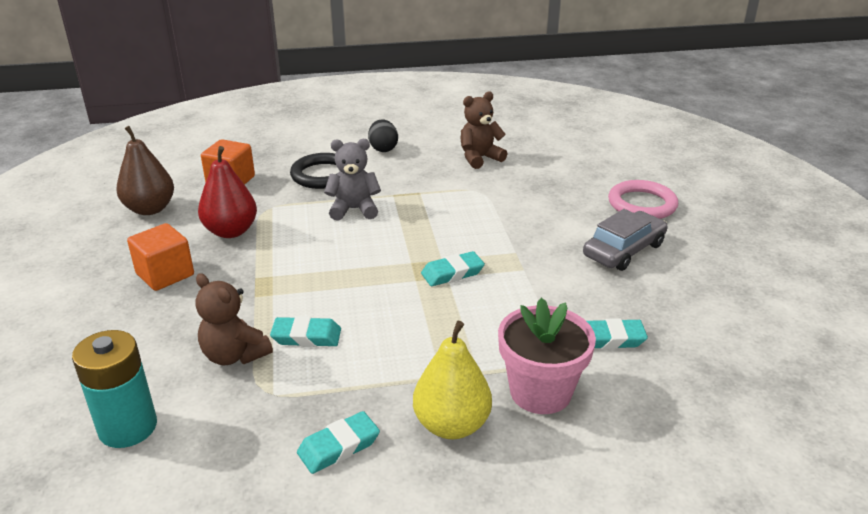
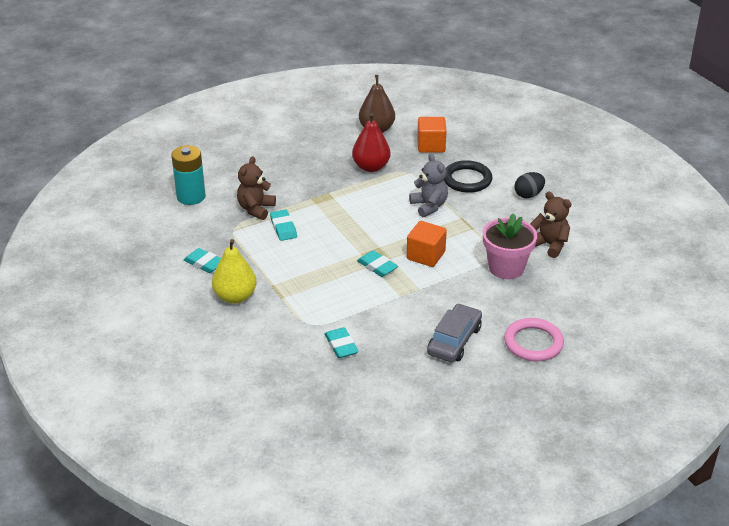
camera: 70 degrees right, 5 degrees up
(165, 275) = (313, 161): orange cube -> orange cube (426, 255)
(540, 392) = (276, 324): pink flower pot -> pink flower pot (506, 268)
(624, 250) = (454, 340): grey car -> grey car turned 90 degrees counterclockwise

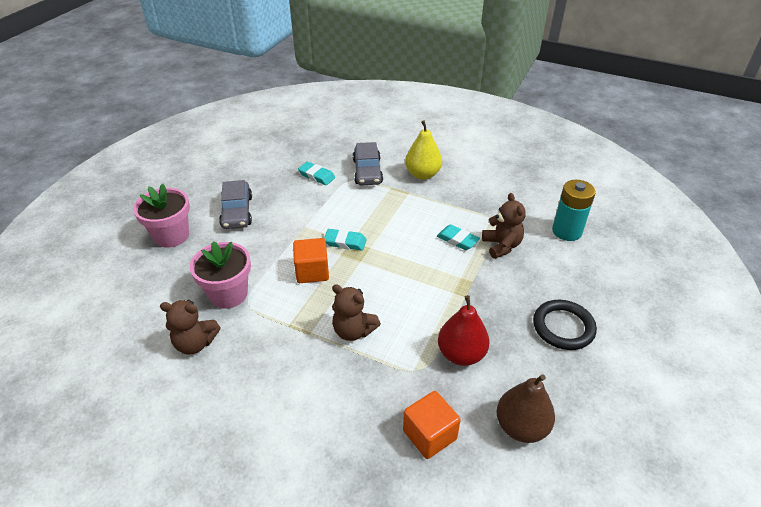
camera: 145 degrees right, 5 degrees up
(204, 263) = (474, 186): turquoise eraser -> none
(284, 326) = (367, 171): none -> grey car
(429, 206) = (353, 331): grey teddy bear -> brown teddy bear
(467, 179) = (341, 395): black ring -> black ring (563, 327)
(528, 195) = (252, 410): black egg -> none
(533, 343) = (171, 236): pink ring -> pink flower pot

